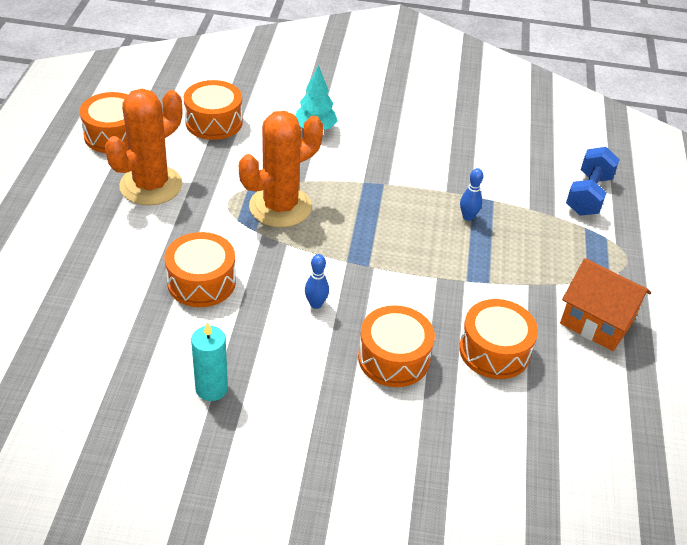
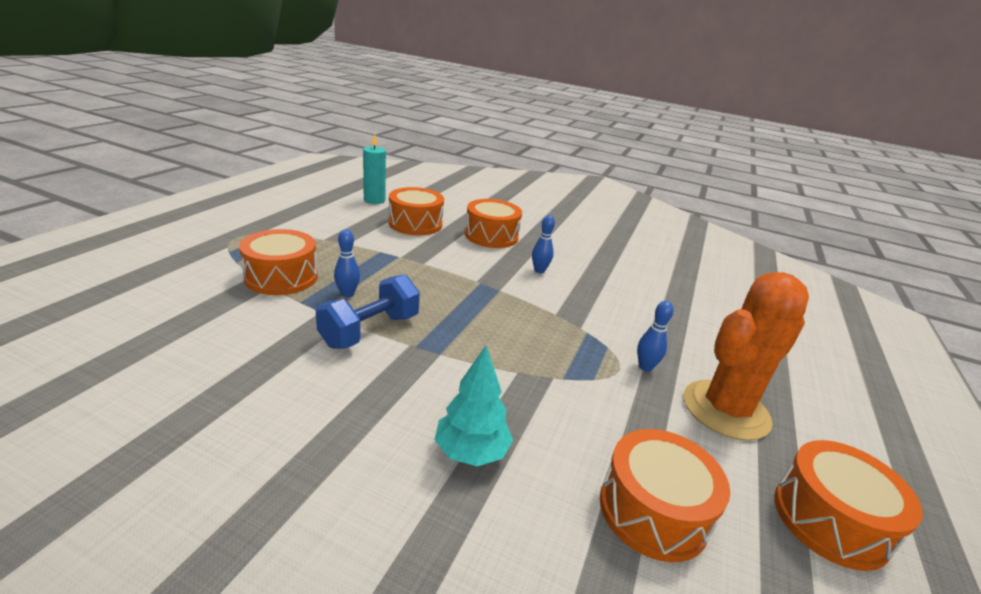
camera: 165 degrees left, 15 degrees down
(201, 282) = (641, 304): orange drum -> orange drum (281, 277)
(207, 207) = (645, 367): none -> blue bowling pin
(211, 388) = (625, 251): turquoise candle -> turquoise candle (374, 200)
(280, 207) = (555, 348): orange cactus -> none
(588, 195) = (184, 282): blue dumbbell -> blue dumbbell (370, 330)
(596, 322) = (322, 218): orange house -> none

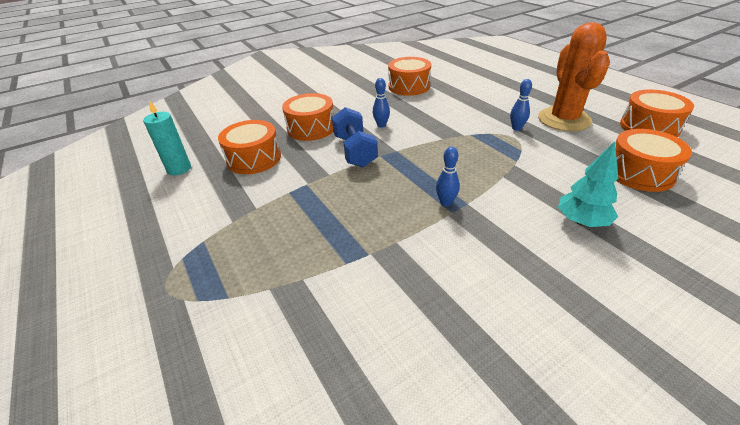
camera: 50 degrees left, 10 degrees up
(281, 277) = (290, 267): orange drum -> orange drum (409, 86)
(347, 294) = (352, 230): blue bowling pin -> blue bowling pin (446, 202)
(370, 330) = (419, 231): blue dumbbell -> blue dumbbell (355, 151)

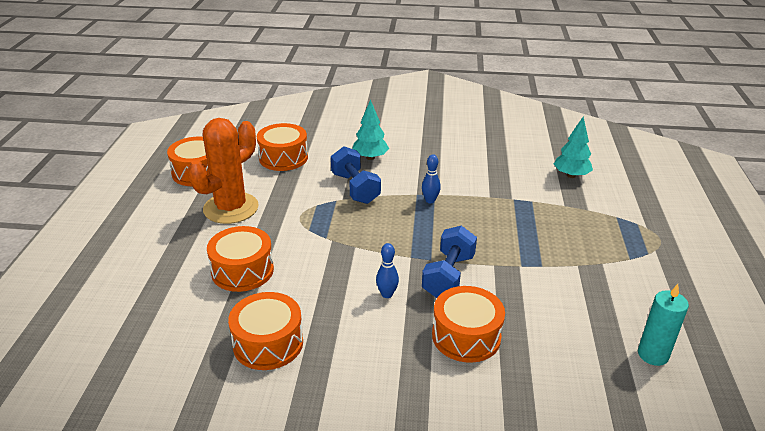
camera: 145 degrees left, 5 degrees down
(254, 158) = (559, 323): orange drum -> orange drum (242, 271)
(322, 353) = (571, 175): none -> turquoise tree
(516, 128) = (281, 222): blue bowling pin -> none
(524, 178) = (355, 188): none -> blue dumbbell

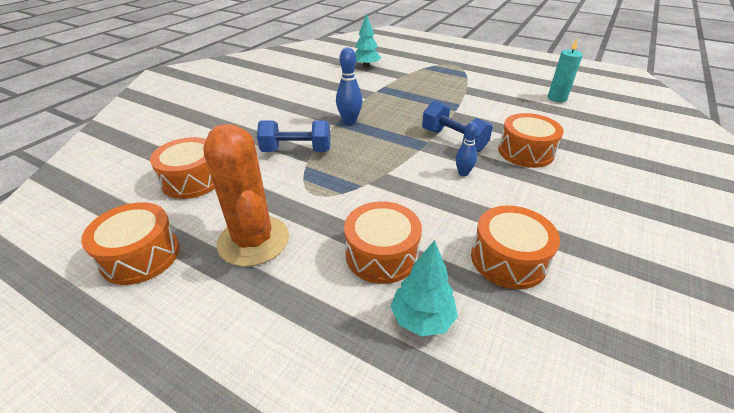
camera: 65 degrees left, 5 degrees up
(370, 157) = (254, 131): turquoise tree -> turquoise tree (422, 318)
(430, 200) = (349, 121): blue bowling pin -> blue bowling pin, size x1.53

